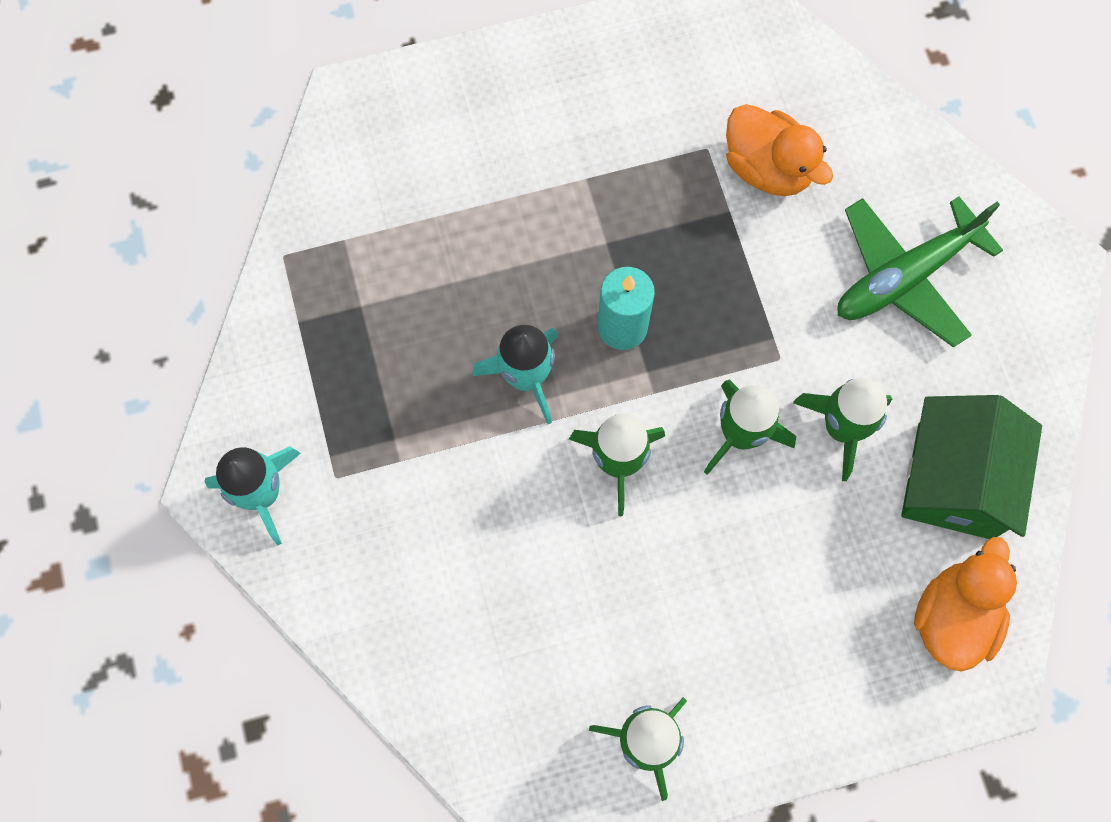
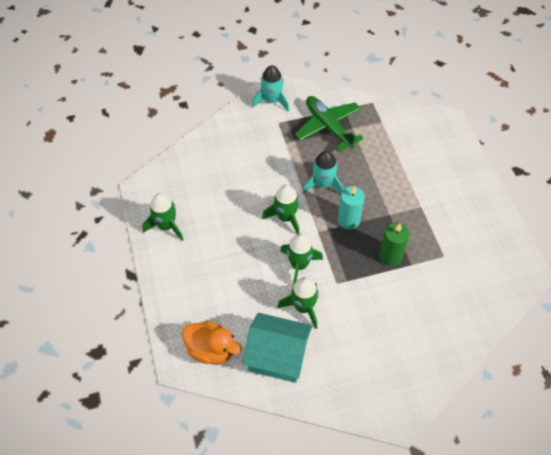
camera: 90 degrees right, 15 degrees down
(710, 249) = (390, 256): none -> green candle
(767, 168) = (436, 282): orange duck -> none
(904, 277) = (383, 341): green plane -> green plane (328, 127)
(954, 480) = (277, 356): green house -> turquoise house

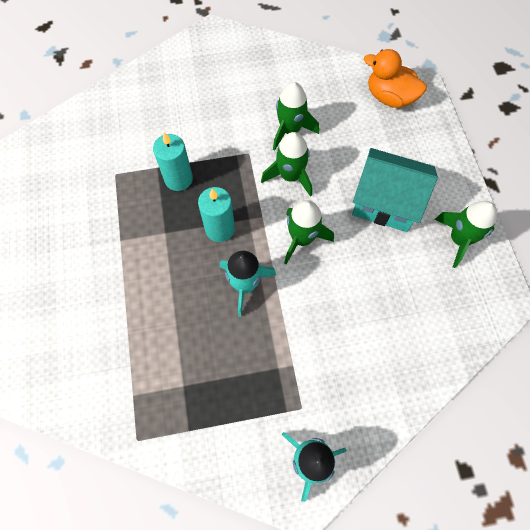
camera: 175 degrees left, 10 degrees up
(277, 356) = (321, 87): turquoise house -> turquoise house (385, 202)
(328, 127) = (221, 391): green plane -> none
(390, 256) = (178, 179): green candle -> turquoise candle

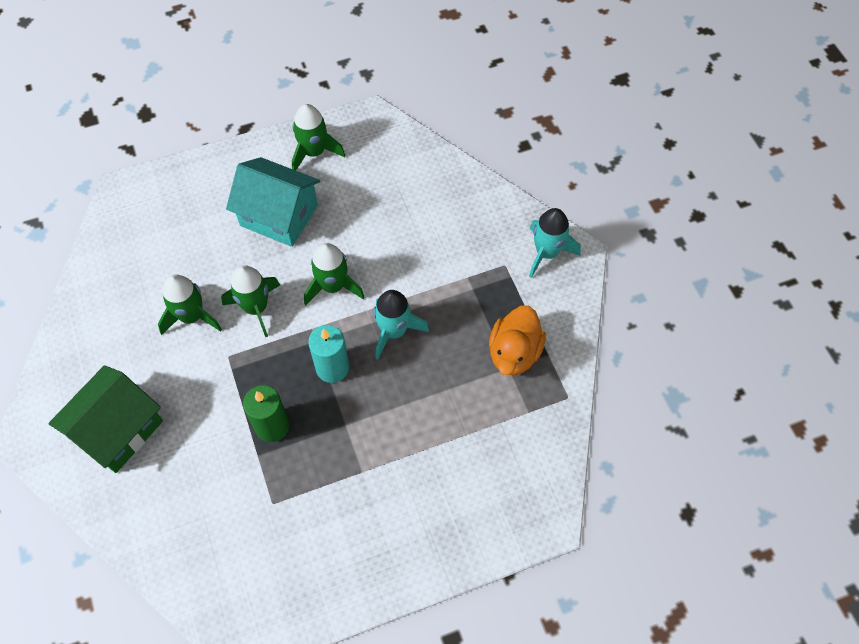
camera: 100 degrees left, 5 degrees down
(178, 179) = (272, 426): turquoise candle -> green candle
(203, 81) = (117, 430): none -> green house
(385, 202) = (279, 215): turquoise house -> turquoise house turned 75 degrees counterclockwise
(389, 97) = (138, 221): orange duck -> orange duck (514, 353)

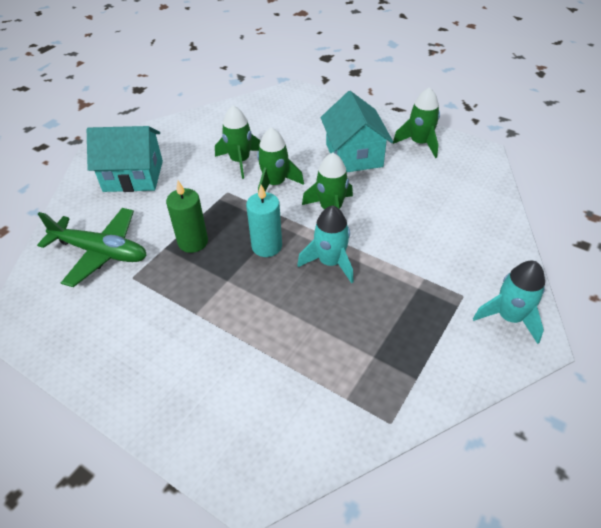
camera: 55 degrees right, 15 degrees down
(117, 430) = (133, 176): green house -> turquoise house
(213, 516) = (101, 252): none -> green plane
(514, 353) = (391, 352): orange duck -> none

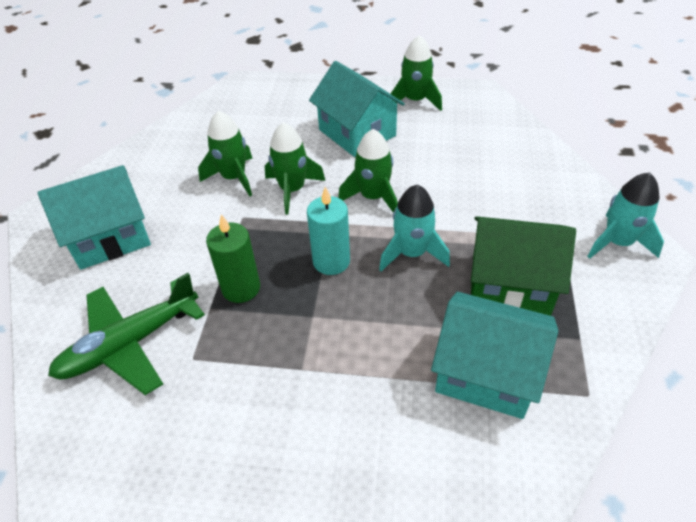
camera: 25 degrees left, 0 degrees up
(101, 252) = (130, 344): green plane -> green plane turned 150 degrees clockwise
(323, 371) = (486, 372): none -> turquoise house
(390, 314) = (510, 284): none -> green house

